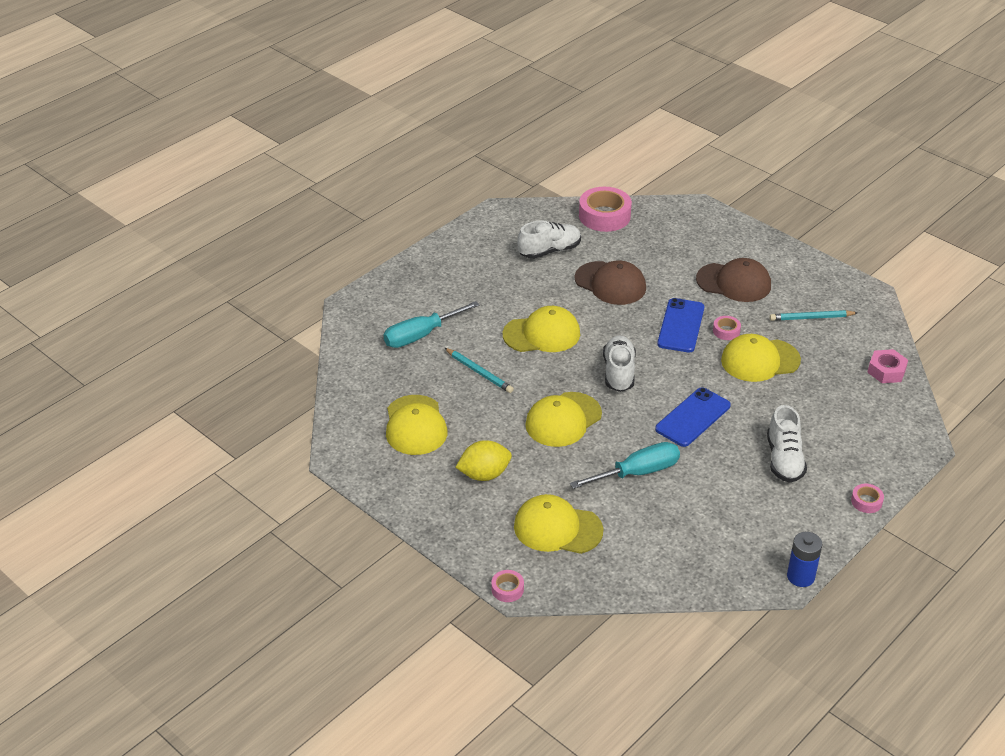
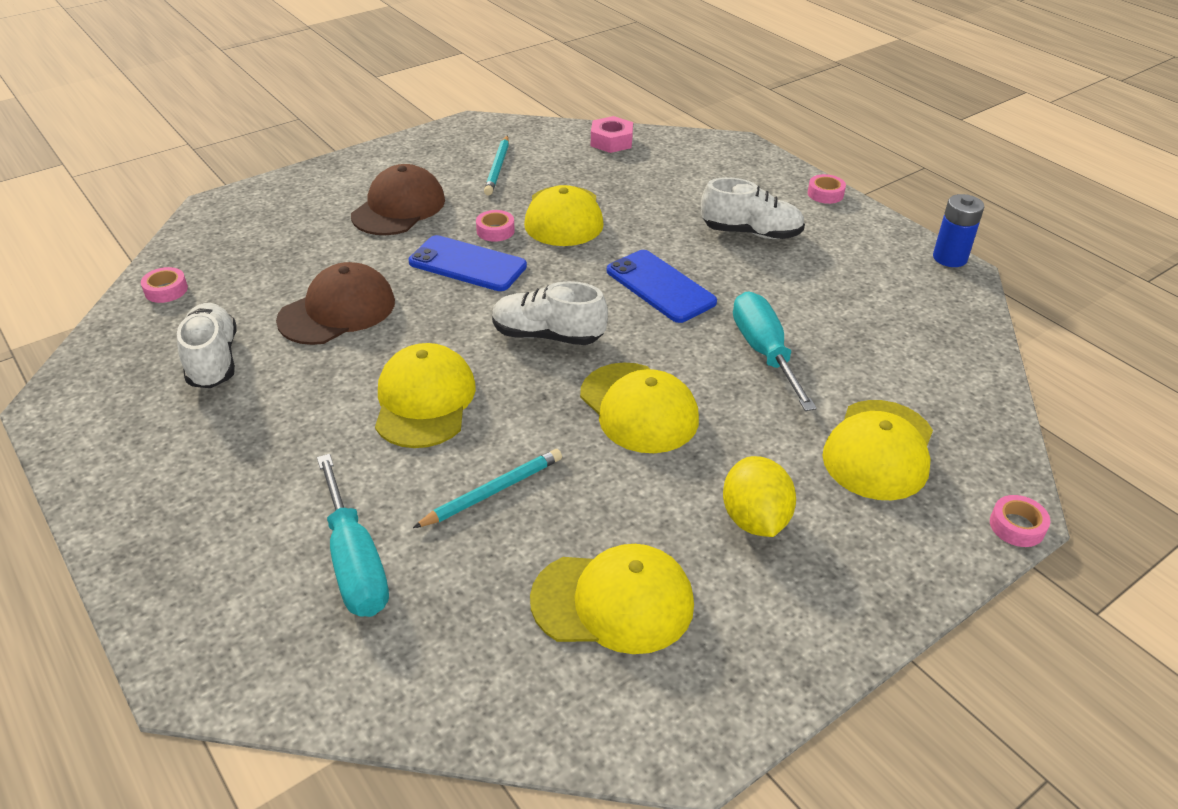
camera: 80 degrees left, 0 degrees up
(604, 216) = (166, 290): pink tape -> pink tape, size x0.48

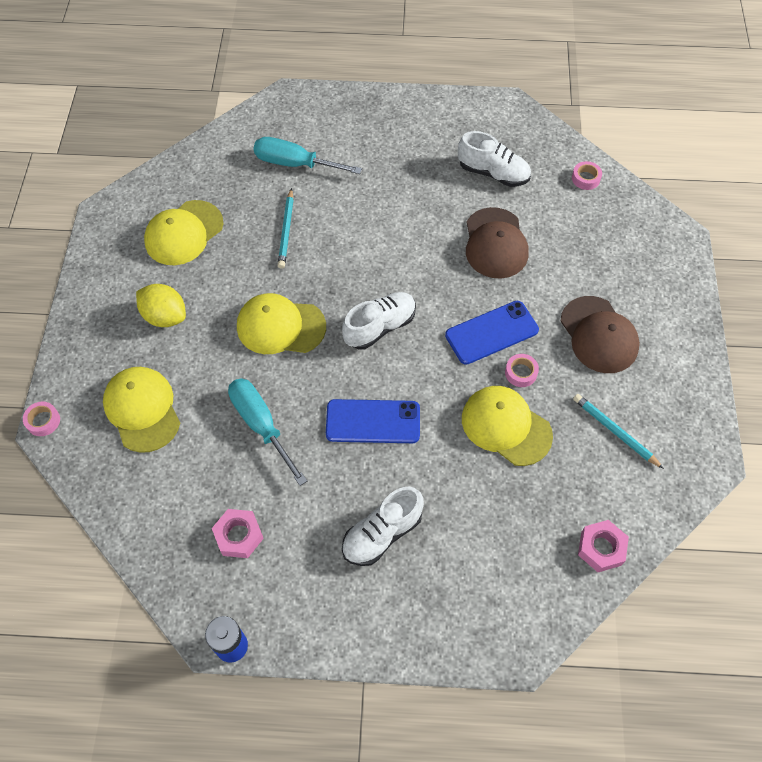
camera: 130 degrees right, 20 degrees up
(424, 401) = (376, 240): yellow cap -> none
(764, 352) = (261, 425): turquoise screwdriver -> turquoise screwdriver turned 150 degrees counterclockwise
(825, 194) = (385, 645): pink tape -> none
(875, 303) = (239, 536): none -> pink nut

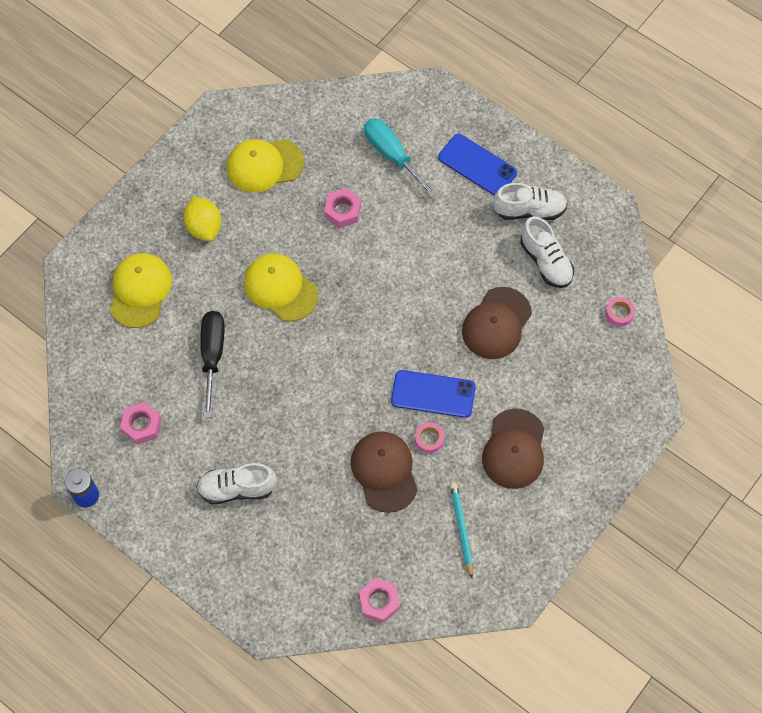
camera: 35 degrees right, 5 degrees up
(43, 421) = (69, 256): pink tape -> none
(261, 425) = (212, 355): turquoise screwdriver -> black screwdriver
(286, 231) = (342, 211): turquoise pencil -> pink nut
(373, 421) = (292, 405): blue phone -> blue phone (477, 165)
(380, 327) = (353, 335): white shoe -> white shoe (529, 210)
(506, 426) = (384, 471): yellow cap -> brown cap

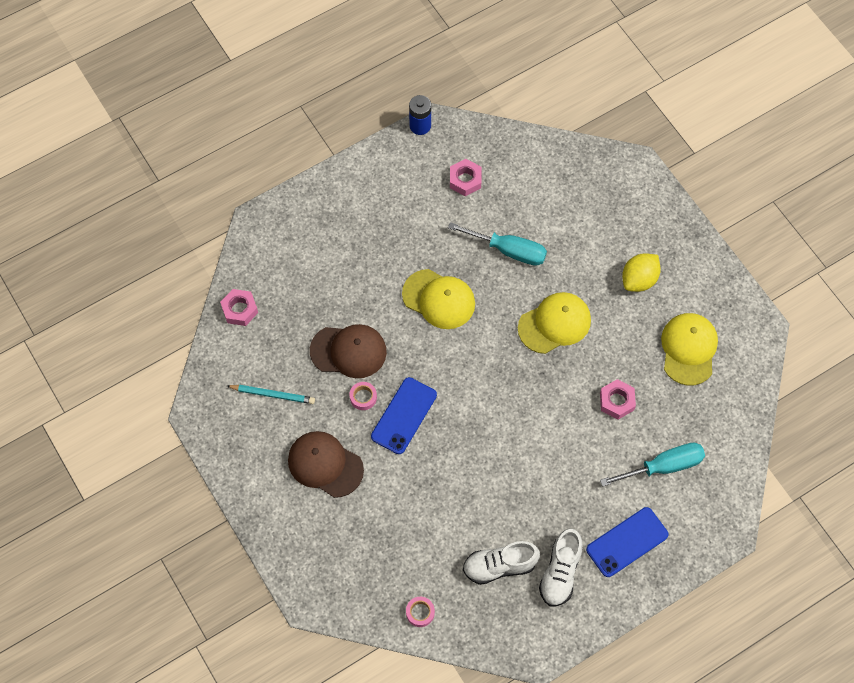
camera: 110 degrees right, 0 degrees up
(140, 291) = (592, 212): yellow cap -> yellow cap (439, 299)
(204, 227) = (639, 280): yellow lemon -> yellow lemon turned 45 degrees counterclockwise
(212, 355) = (509, 250): black screwdriver -> turquoise screwdriver
(237, 488) = (380, 234): white shoe -> none
(496, 323) = (451, 496): brown cap -> none

